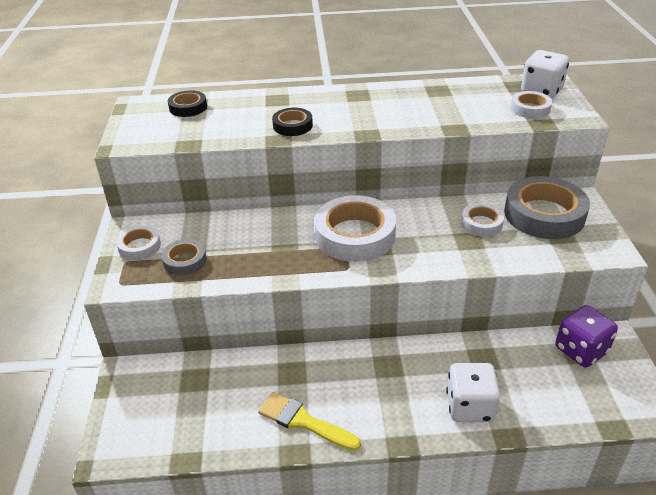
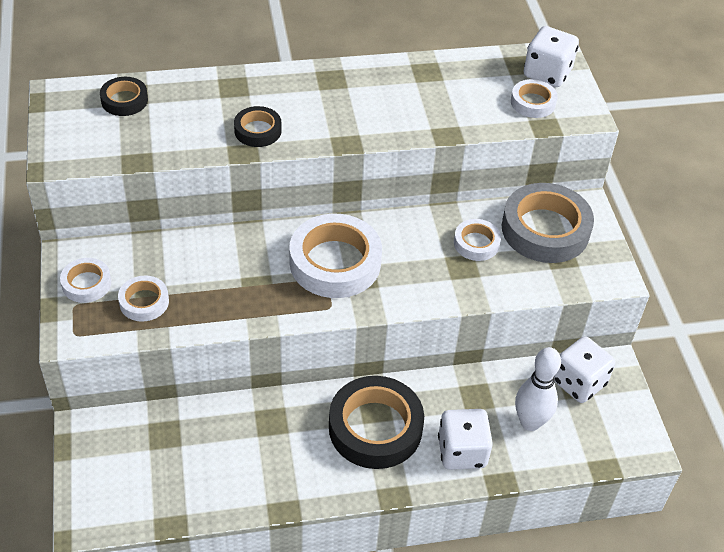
camera: 10 degrees left, 10 degrees up
(185, 261) = (144, 302): grey tape -> white tape
(303, 421) = (289, 476): yellow brush -> none
(387, 382) = (375, 428): none -> black tape
(536, 383) = (530, 422): none -> white bowling pin
(581, 350) = (578, 382): purple dice -> white dice

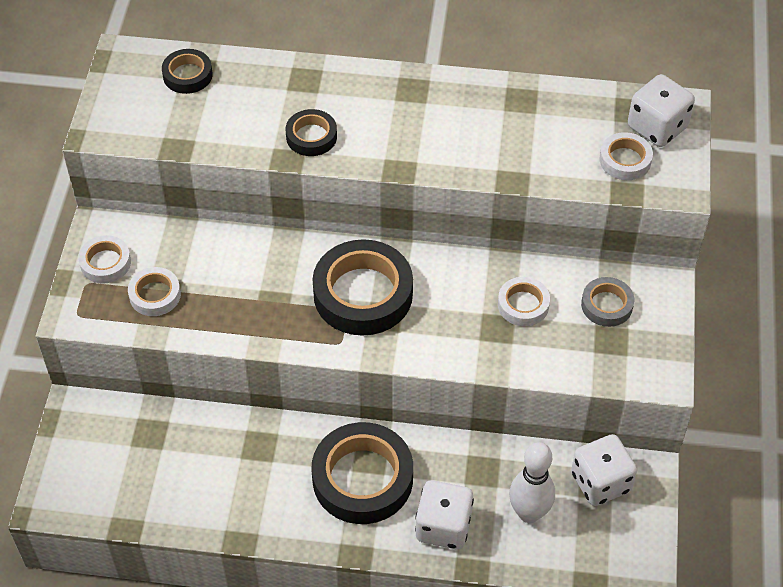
camera: 20 degrees right, 5 degrees up
(335, 262) = (363, 294): white tape -> black tape
(545, 229) = (606, 305): grey tape -> grey tape, size x0.51

